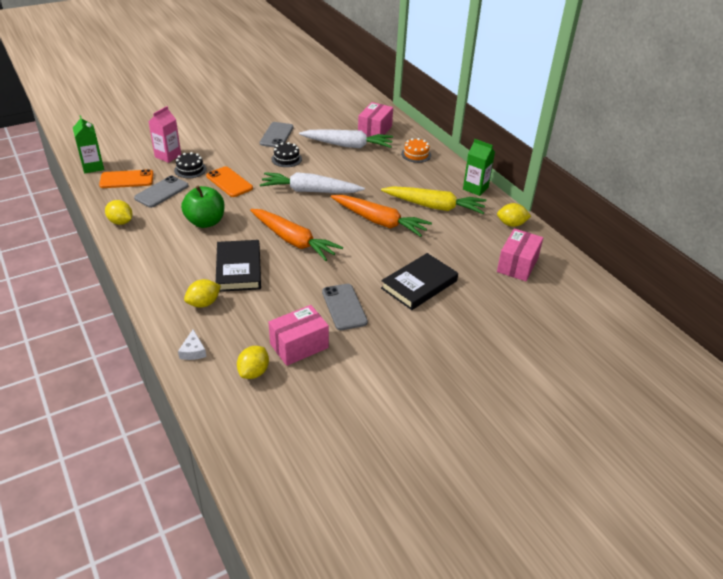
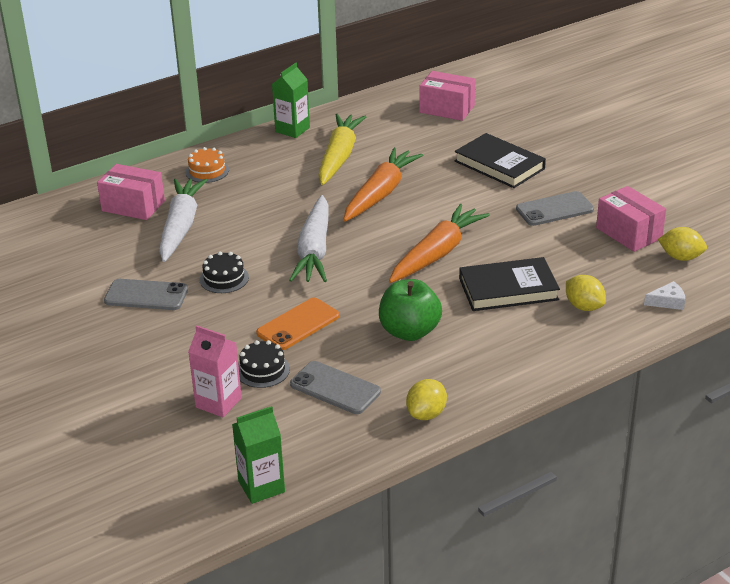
camera: 90 degrees left, 5 degrees down
(126, 179) = (301, 435): orange phone -> none
(511, 224) = (368, 109): yellow lemon -> none

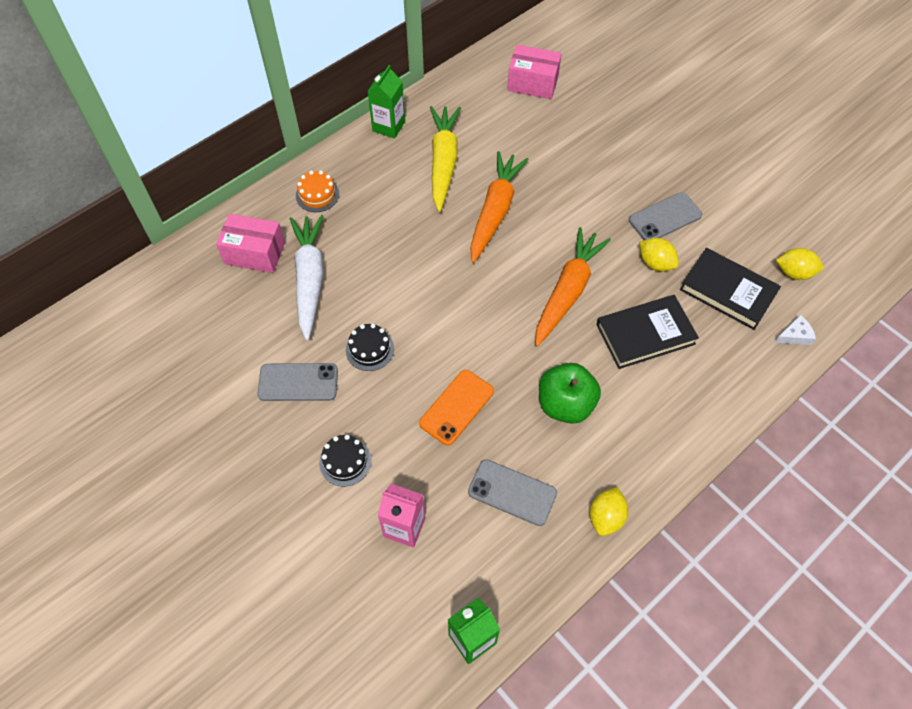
camera: 10 degrees left, 25 degrees up
(263, 370) = (437, 475): black cake -> black cake (345, 461)
(314, 250) = (449, 299): white carrot -> none
(499, 165) = (600, 159): black book -> black book (728, 291)
(584, 306) = (720, 351): yellow lemon -> yellow lemon (655, 263)
(629, 233) = (740, 244): pink box -> none

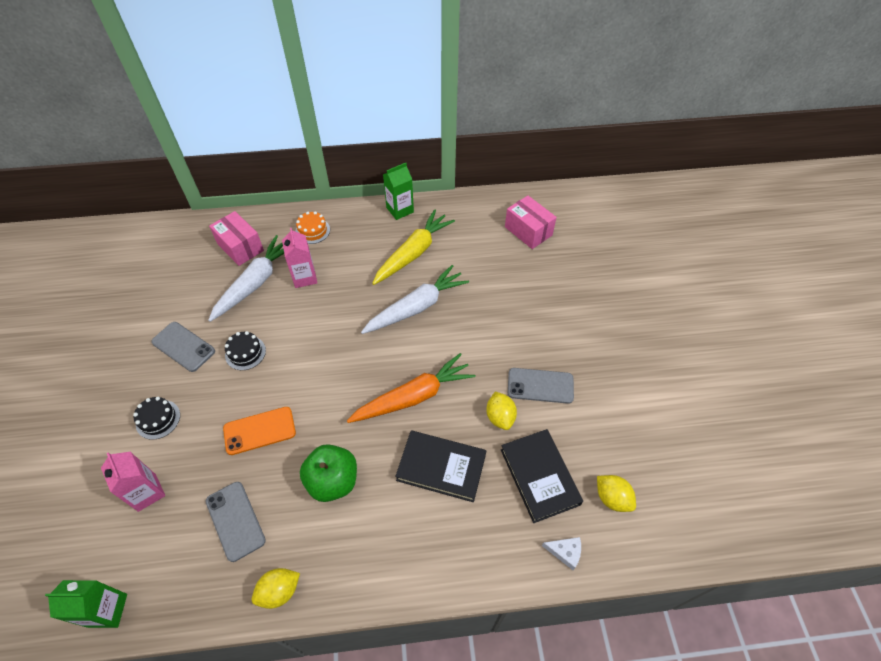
camera: 35 degrees right, 5 degrees down
(356, 245) = (304, 277): none -> pink carton
(495, 211) = (416, 307): orange carrot -> white carrot

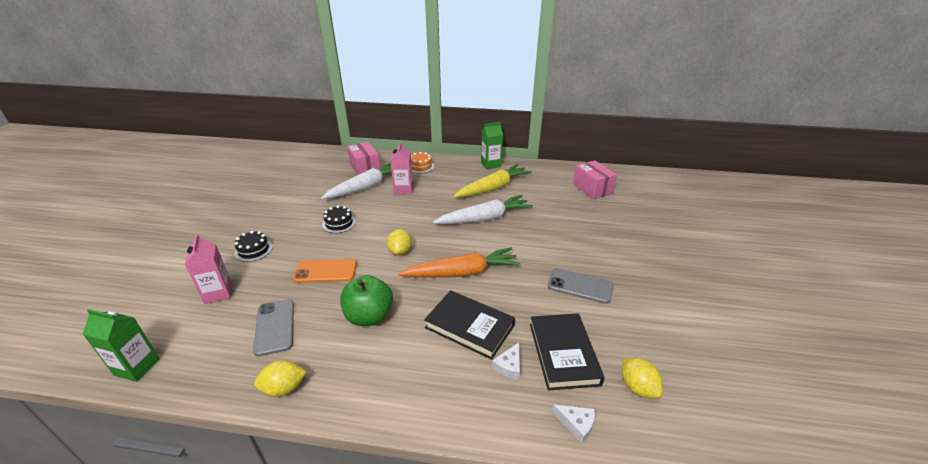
camera: 15 degrees right, 20 degrees down
(183, 346) = (296, 213): grey phone -> none
(491, 505) = (509, 366): none -> white cheese
(500, 417) = (536, 301): yellow lemon -> yellow lemon (400, 251)

